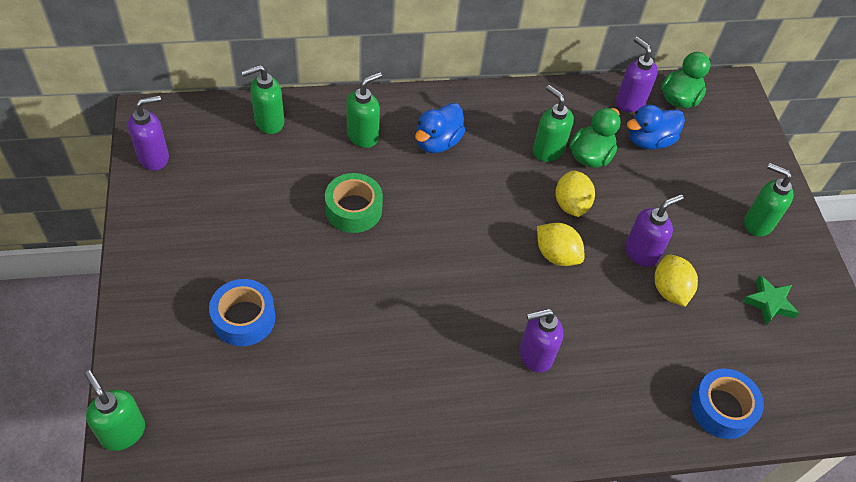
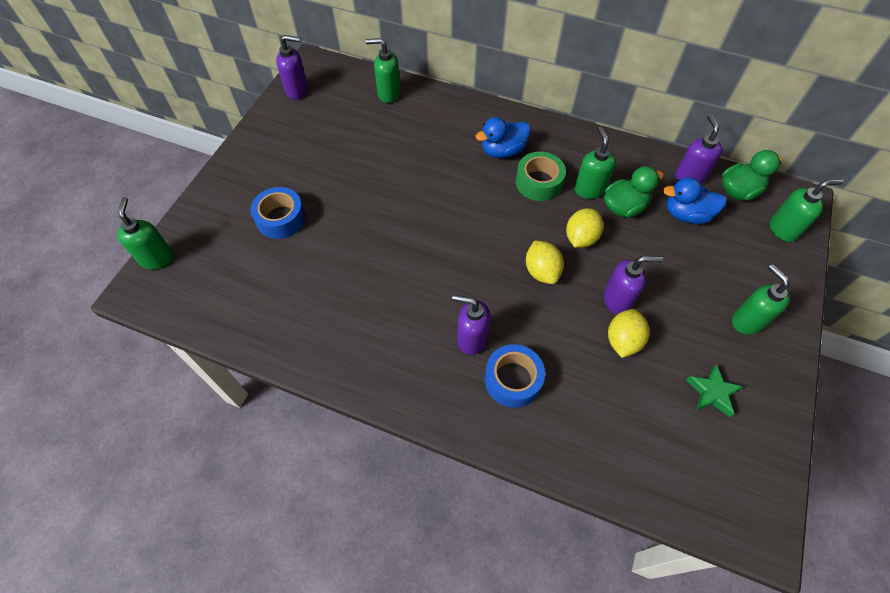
camera: 35 degrees right, 5 degrees up
(353, 209) = (406, 175): green tape -> green tape (538, 182)
(363, 136) = (449, 126): green soap dispenser -> green soap dispenser (783, 229)
(722, 408) = (605, 459): blue tape -> blue tape (513, 380)

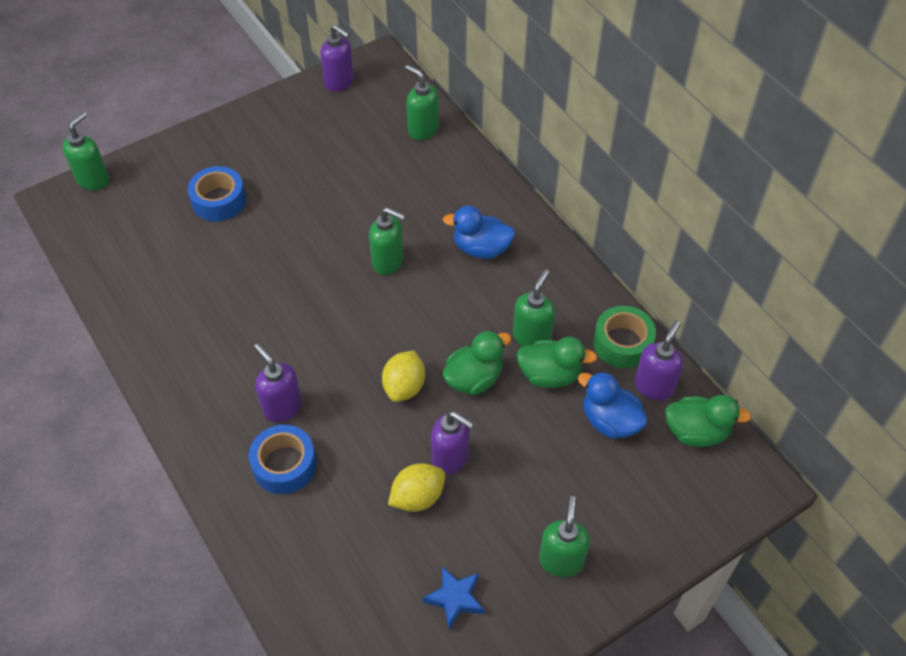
camera: 35 degrees right, 5 degrees down
(538, 182) = (486, 300): green tape -> green tape (622, 343)
(580, 238) = (474, 379): yellow lemon -> green duck
(712, 392) = (455, 598): green star -> blue star
(783, 229) = (703, 500): green soap dispenser -> green soap dispenser (388, 262)

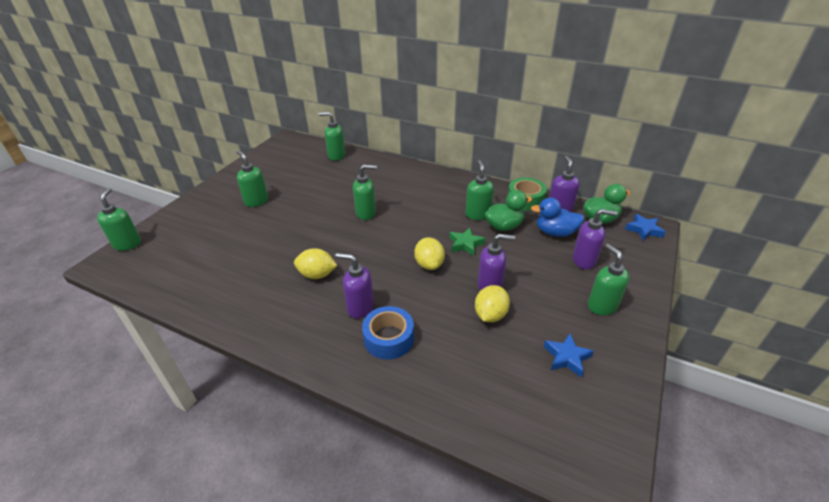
camera: 30 degrees left, 15 degrees down
(219, 201) = (231, 224): blue tape -> none
(266, 334) = (317, 275): none -> yellow lemon
(268, 174) = (256, 201): none -> green soap dispenser
(339, 82) = (270, 152): purple soap dispenser -> purple soap dispenser (584, 260)
(474, 379) = (465, 244): green duck -> green star
(481, 248) = (414, 190): blue duck -> none
(743, 482) = (644, 230): none -> blue star

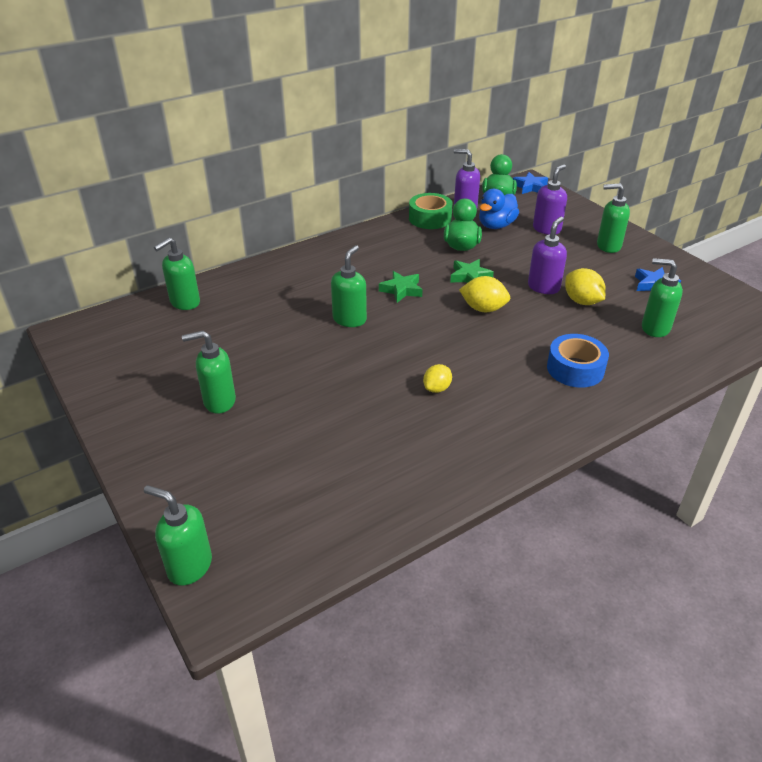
camera: 60 degrees left, 0 degrees up
(317, 275) = (437, 388): yellow lemon -> yellow lemon, size x0.67
(360, 307) = (517, 373): purple soap dispenser -> none
(418, 221) = (401, 290): none -> green star
(477, 214) = (427, 252): green soap dispenser -> green soap dispenser (655, 328)

